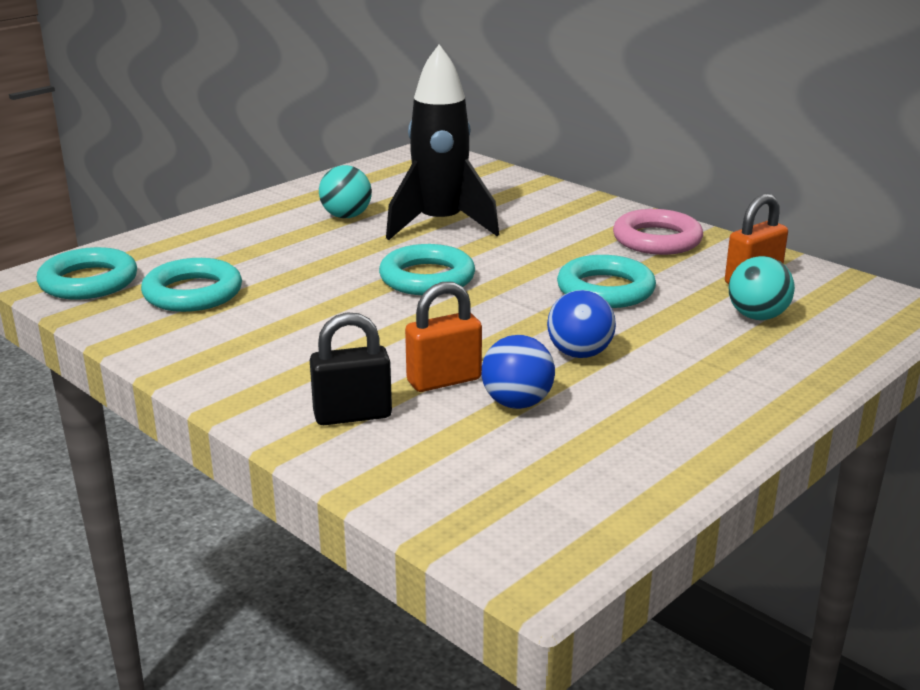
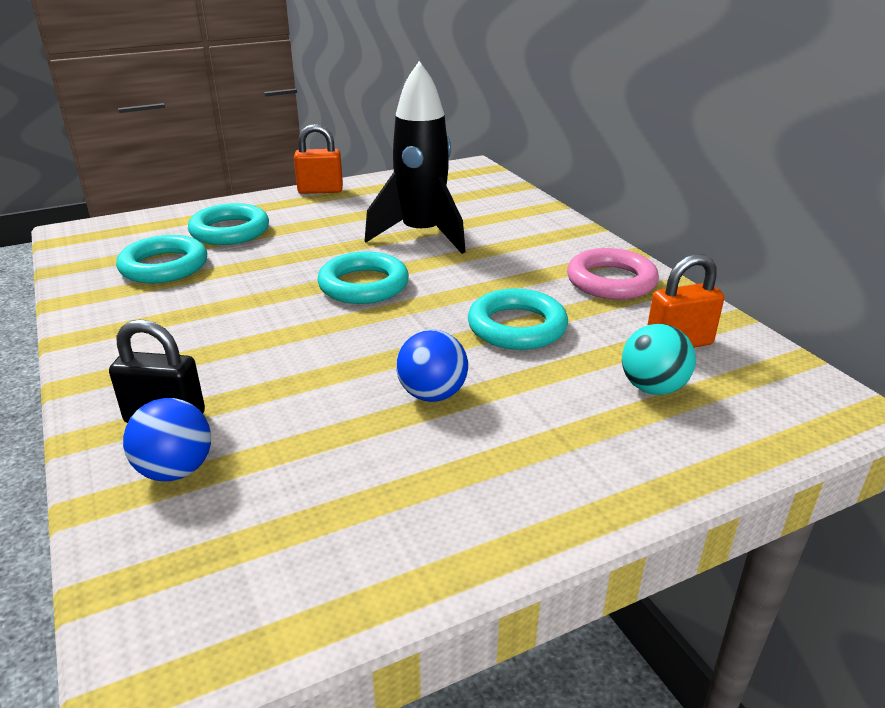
camera: 20 degrees right, 5 degrees up
(89, 282) = (101, 243): turquoise ring -> turquoise ring (230, 231)
(346, 216) = (351, 215): turquoise ball -> none
(444, 380) = (280, 397): orange padlock -> orange padlock (320, 190)
(517, 403) = (323, 439): blue ball -> blue ball (175, 470)

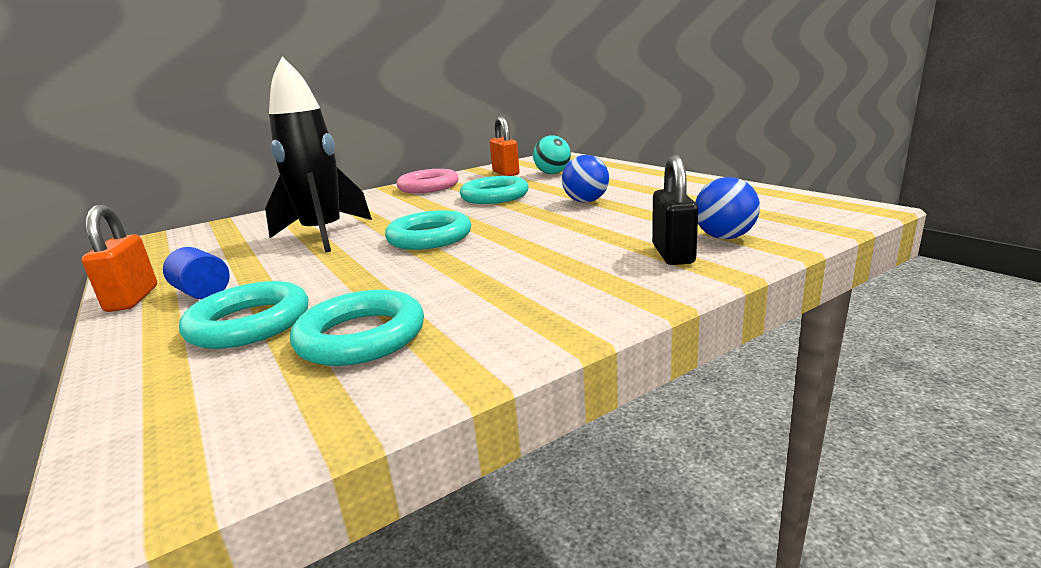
camera: 95 degrees left, 10 degrees down
(308, 209) = (203, 293): none -> blue cylinder

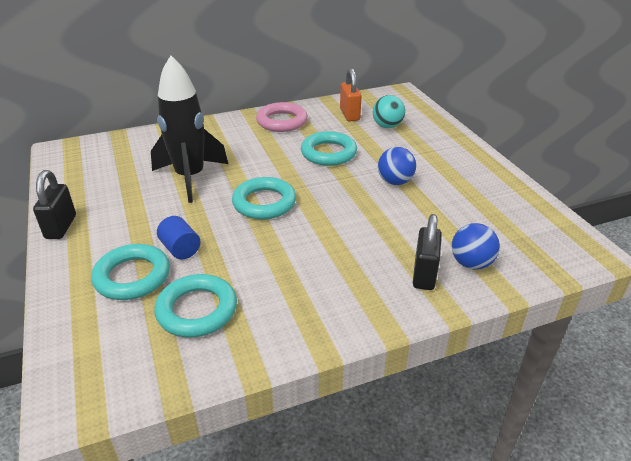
camera: 10 degrees right, 15 degrees up
(132, 299) = (61, 227): orange padlock -> black padlock
(203, 293) = (105, 232): blue cylinder -> blue cylinder (180, 249)

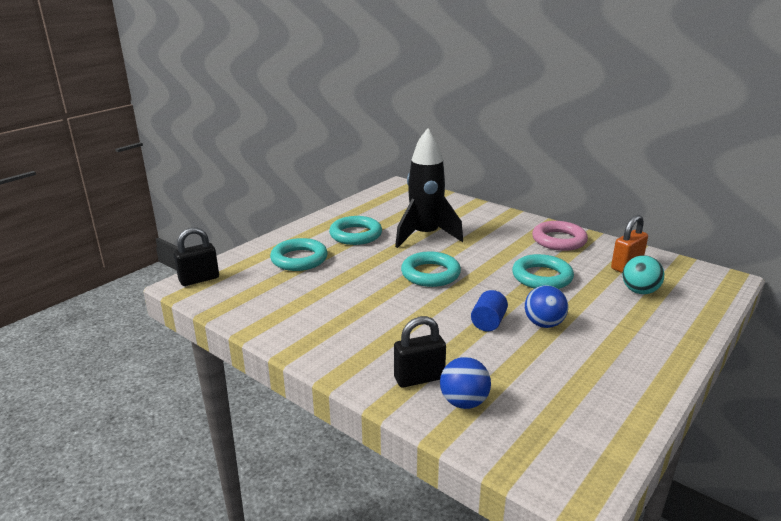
camera: 60 degrees right, 10 degrees down
(61, 227) = (323, 219): black padlock -> black padlock (199, 279)
(180, 249) = (341, 263): blue cylinder -> blue cylinder (488, 322)
(197, 310) = (287, 292): turquoise ring -> turquoise ring (355, 235)

